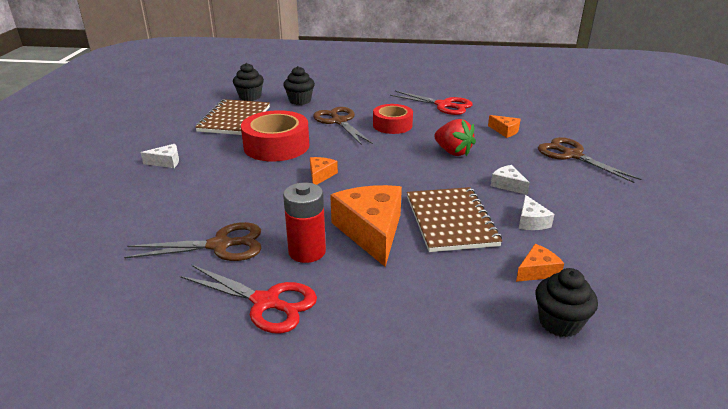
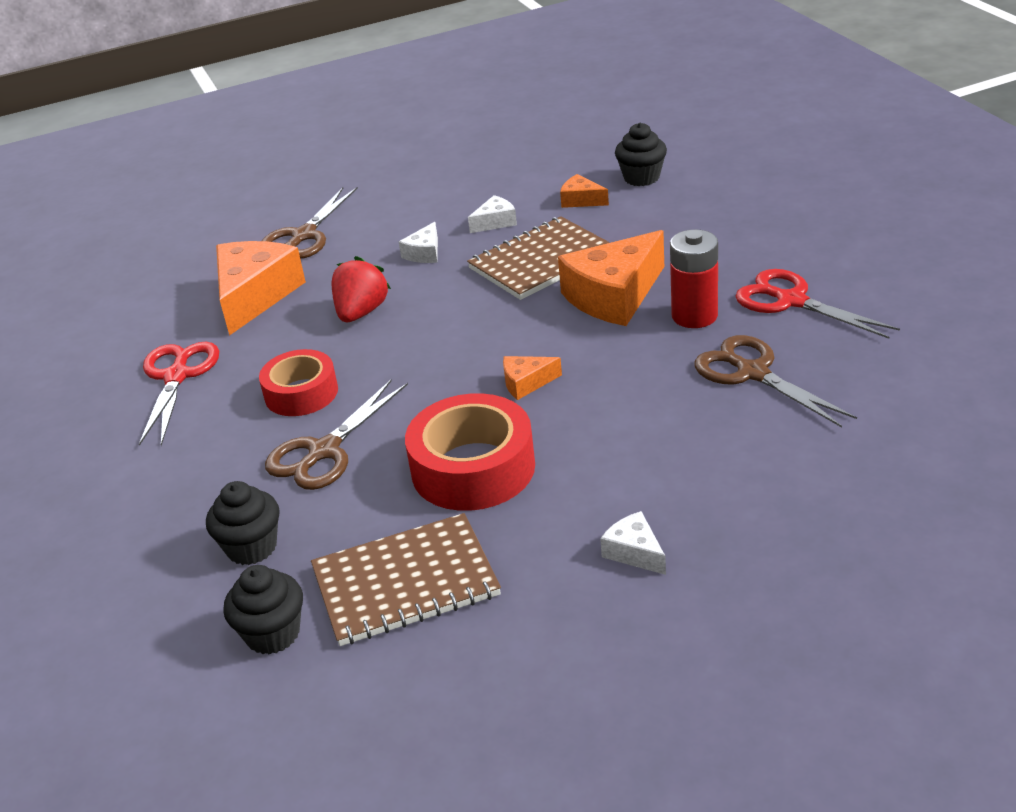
camera: 115 degrees left, 5 degrees up
(266, 302) = (791, 301): red scissors -> red scissors turned 45 degrees counterclockwise
(505, 131) = (255, 296): orange cheese -> orange cheese, size x2.13

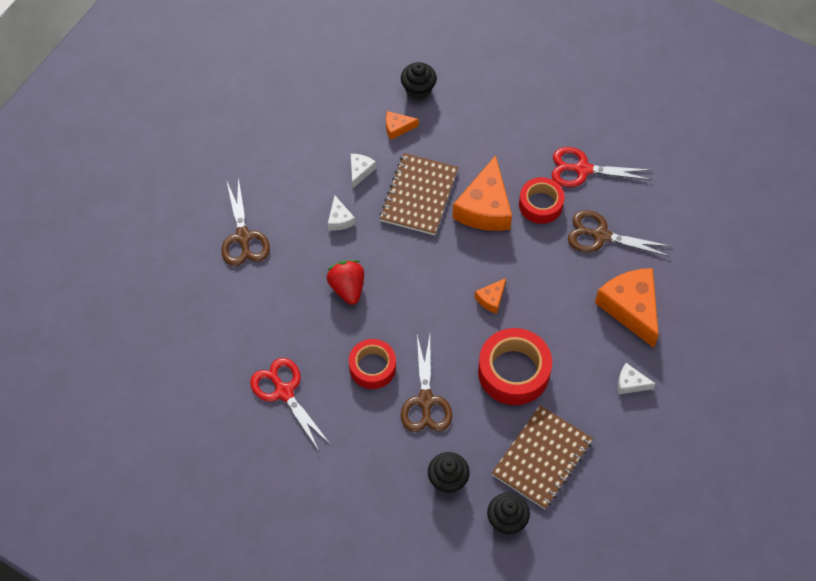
camera: 40 degrees left, 25 degrees up
(255, 296) = (265, 305): orange cheese -> orange cheese (631, 308)
(694, 316) = (540, 204): red battery -> red tape

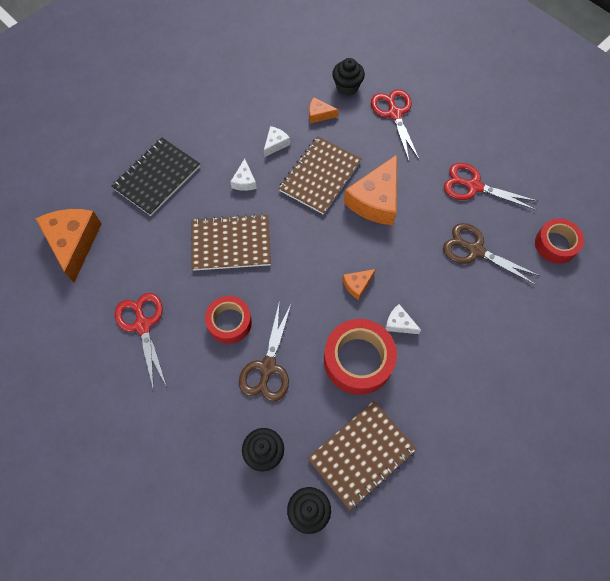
camera: 15 degrees right, 5 degrees up
(243, 237) = (157, 177): brown scissors -> black notebook
(347, 288) = (231, 243): red strawberry -> brown notebook
(478, 109) = (394, 114): none -> red scissors
(540, 204) = (427, 209): red tape -> red tape (556, 244)
(630, 383) = (468, 400): white cheese -> white cheese (399, 323)
(631, 308) = (486, 326): orange cheese -> orange cheese (74, 243)

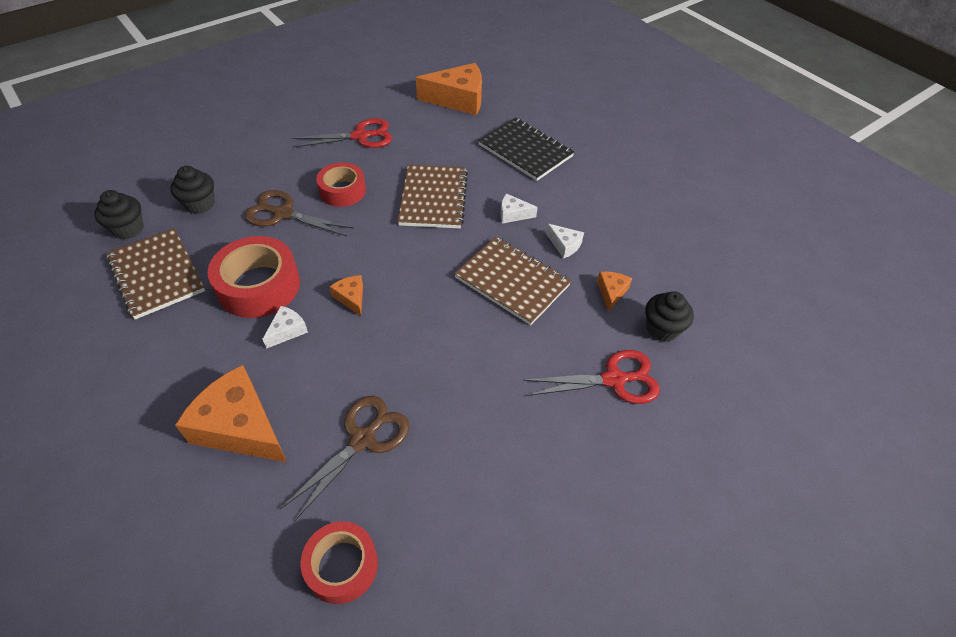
camera: 95 degrees right, 15 degrees down
(375, 200) = (467, 334): orange cheese -> orange cheese (240, 427)
(473, 186) = (472, 462): red scissors -> none

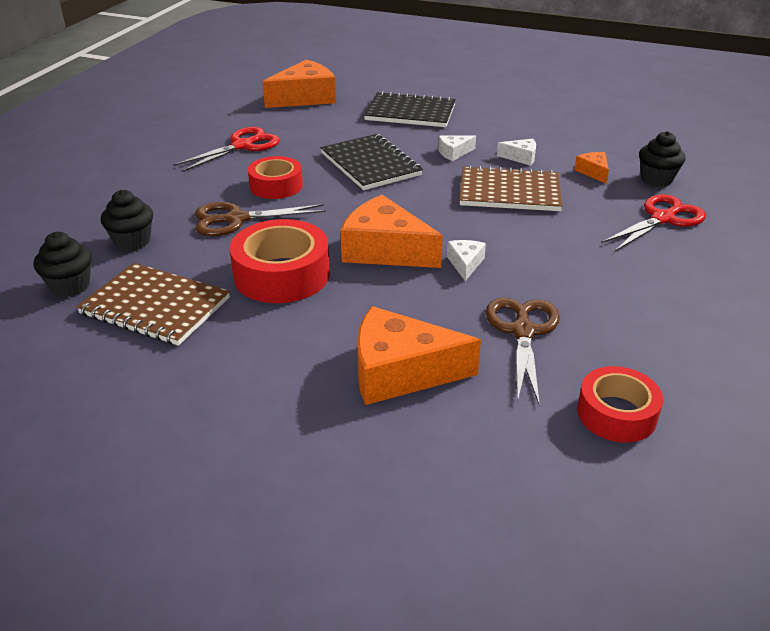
camera: 30 degrees left, 15 degrees down
(287, 330) = (354, 293): white cheese -> white cheese (465, 264)
(351, 298) = (385, 250): orange cheese -> orange cheese, size x2.13
(433, 198) = (370, 164): brown notebook -> black notebook

